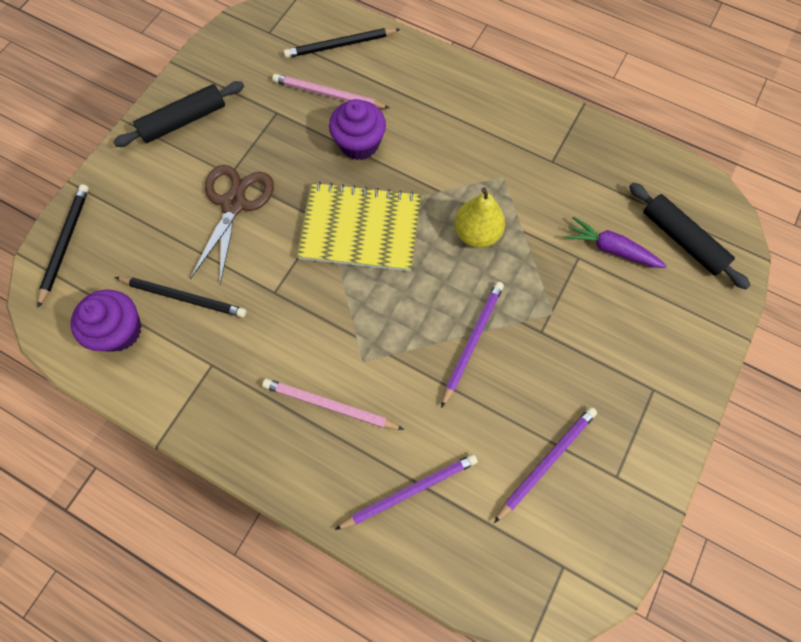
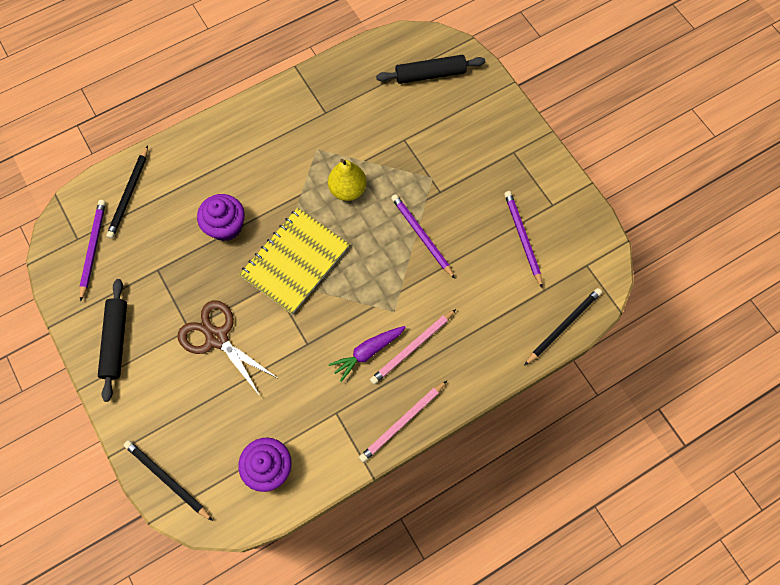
camera: 60 degrees left, 0 degrees up
(184, 297) = (271, 408): black pencil -> black pencil (563, 326)
(328, 95) = (168, 225): pink pencil -> pink pencil (402, 422)
(410, 491) = (496, 327): purple pencil -> purple pencil (93, 248)
(611, 249) = (410, 117): purple carrot -> purple carrot (367, 352)

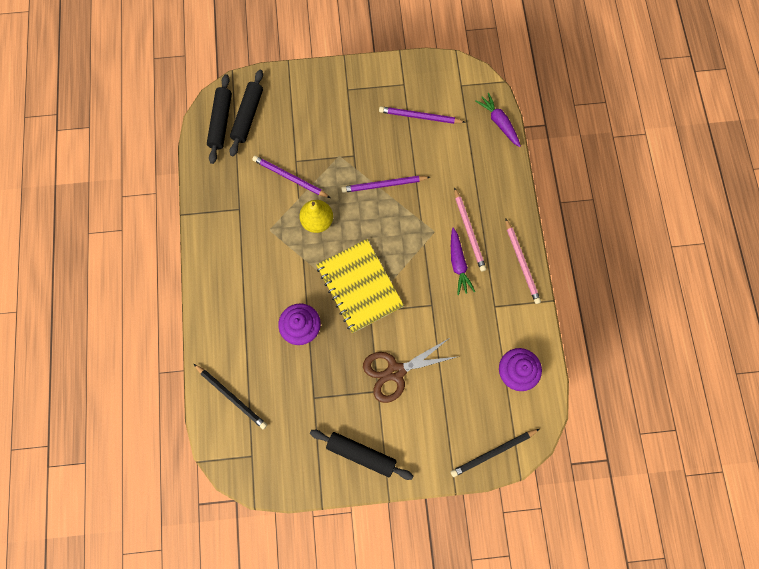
camera: 65 degrees left, 5 degrees up
(93, 248) = (268, 445): purple pencil -> purple pencil (290, 178)
(410, 54) = (221, 122): none -> black rolling pin
(563, 326) = (499, 122): black pencil -> purple carrot

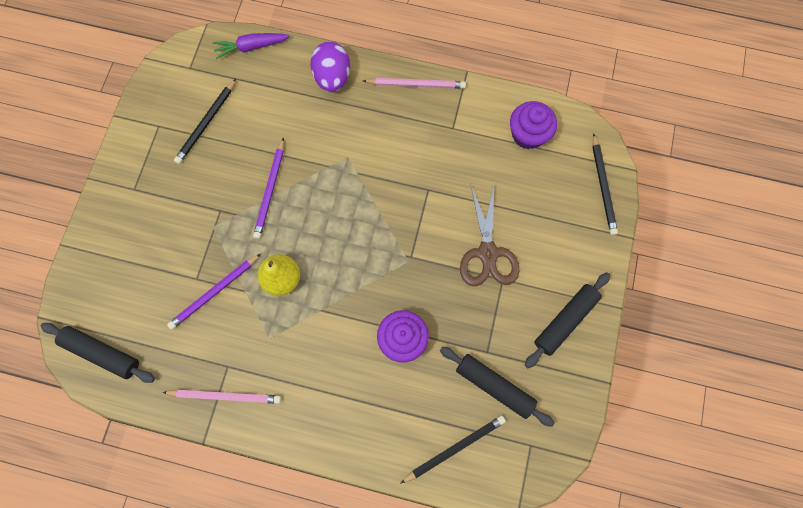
camera: 70 degrees left, 0 degrees up
(248, 116) = (111, 316): black rolling pin -> black rolling pin (494, 386)
(359, 286) = (378, 258): yellow notebook -> none
(419, 117) = (206, 123): purple pencil -> black pencil
(458, 264) = (393, 146): purple carrot -> none
(469, 231) = (361, 122): pink pencil -> pink pencil (225, 395)
(499, 194) = (332, 78): none -> purple egg

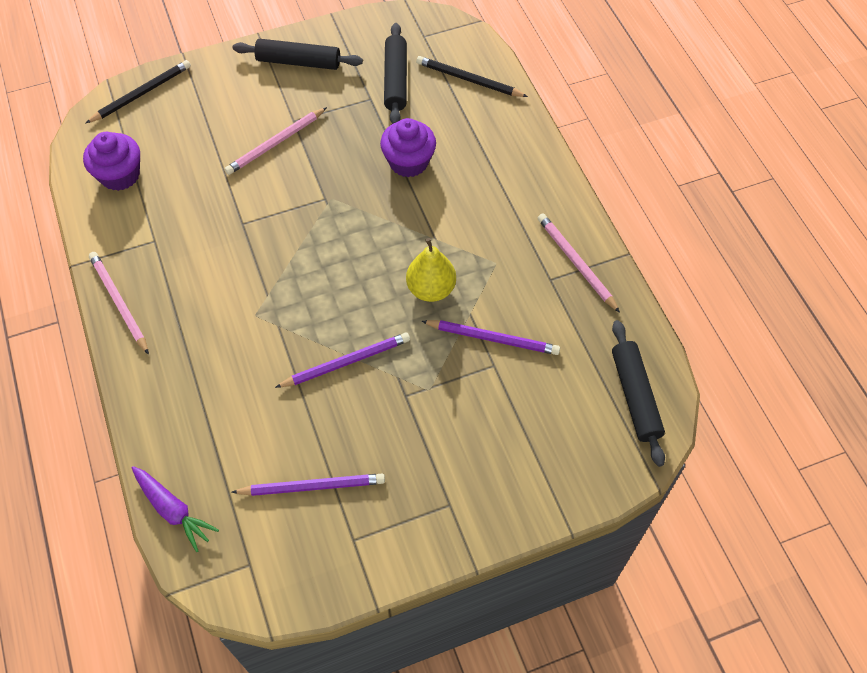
camera: 125 degrees left, 15 degrees down
(206, 123) = (312, 486): black pencil -> purple pencil
(332, 78) = (162, 391): purple egg -> none
(487, 253) = (275, 143): brown scissors -> pink pencil

